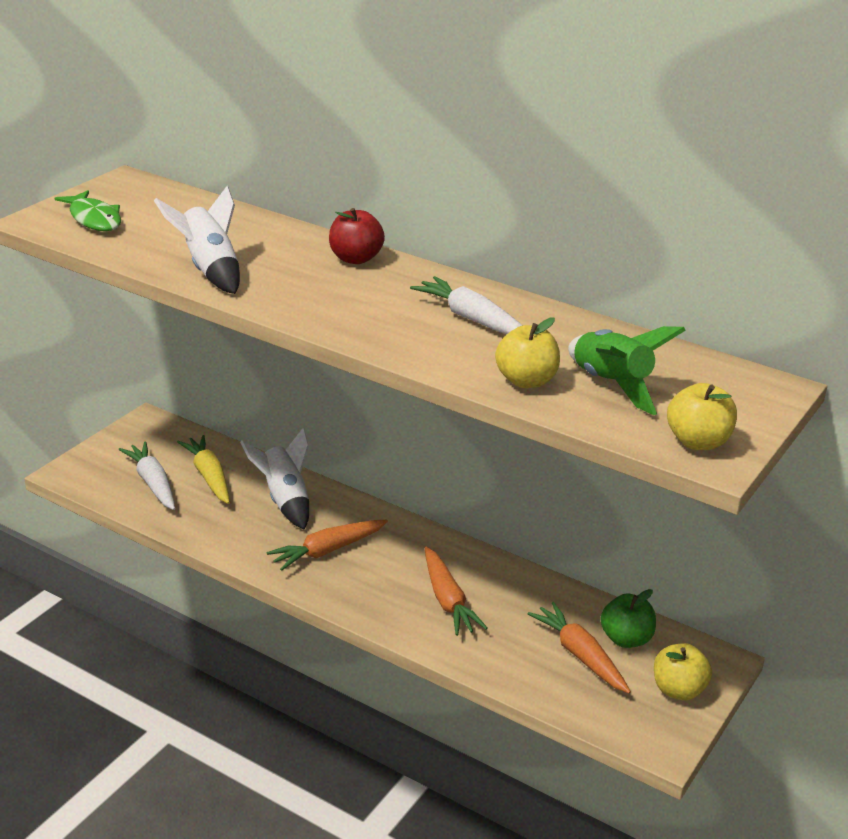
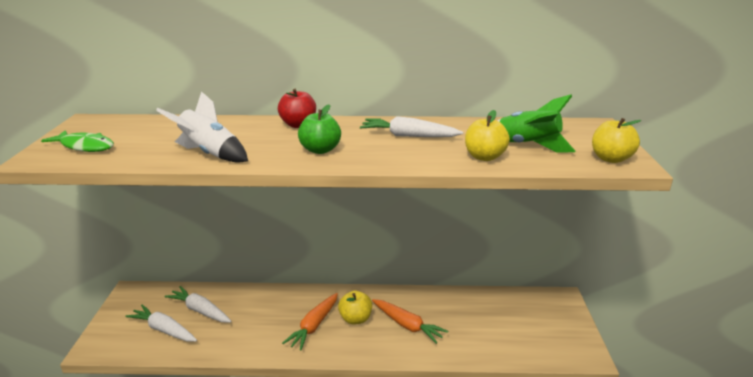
camera: 30 degrees left, 5 degrees down
(209, 476) = (200, 310): yellow carrot -> white carrot
(285, 500) = (261, 306): white rocket -> none
(580, 655) = (501, 325): orange carrot -> none
(626, 639) = (512, 306): green apple -> green apple (320, 150)
(678, 690) = (562, 321): yellow apple -> yellow apple (355, 319)

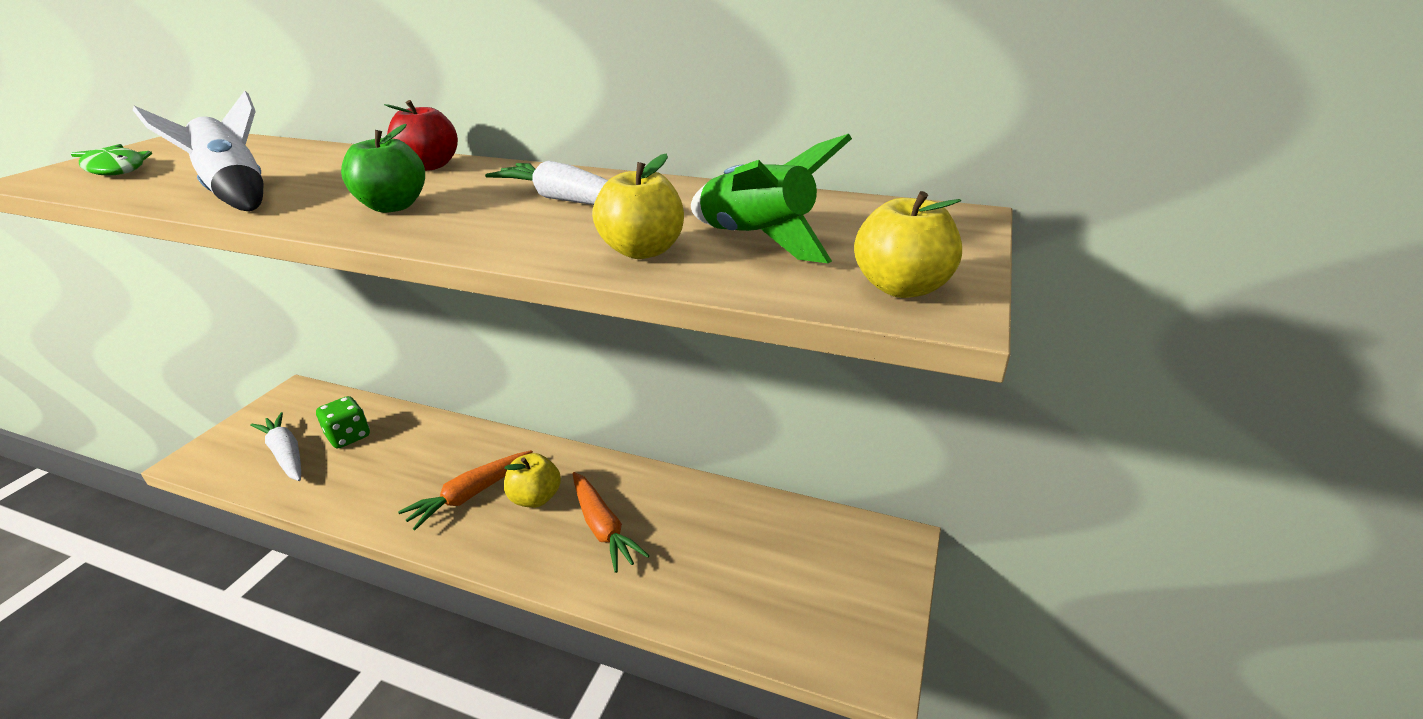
camera: 20 degrees right, 5 degrees up
(200, 310) = (349, 436): white carrot -> green dice

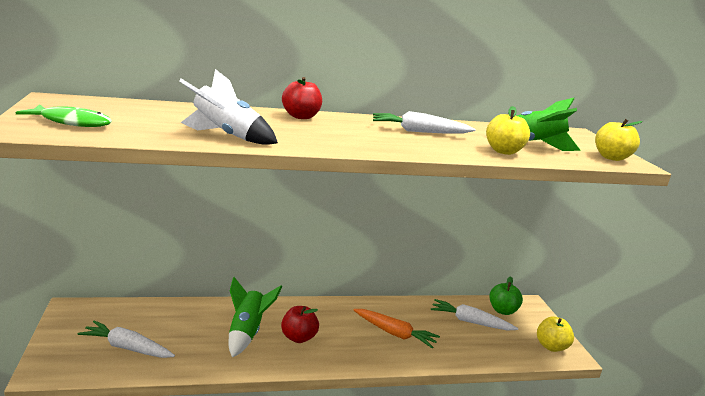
camera: 35 degrees left, 10 degrees down
(349, 436) = (164, 326): green dice -> none
(393, 207) = (342, 138): green apple -> green apple (502, 310)
(421, 470) = (247, 332): none -> green rocket
(471, 495) = (298, 337): orange carrot -> red apple
(535, 498) = (340, 329): yellow apple -> yellow apple (551, 346)
(746, 543) = (470, 322): none -> white carrot

